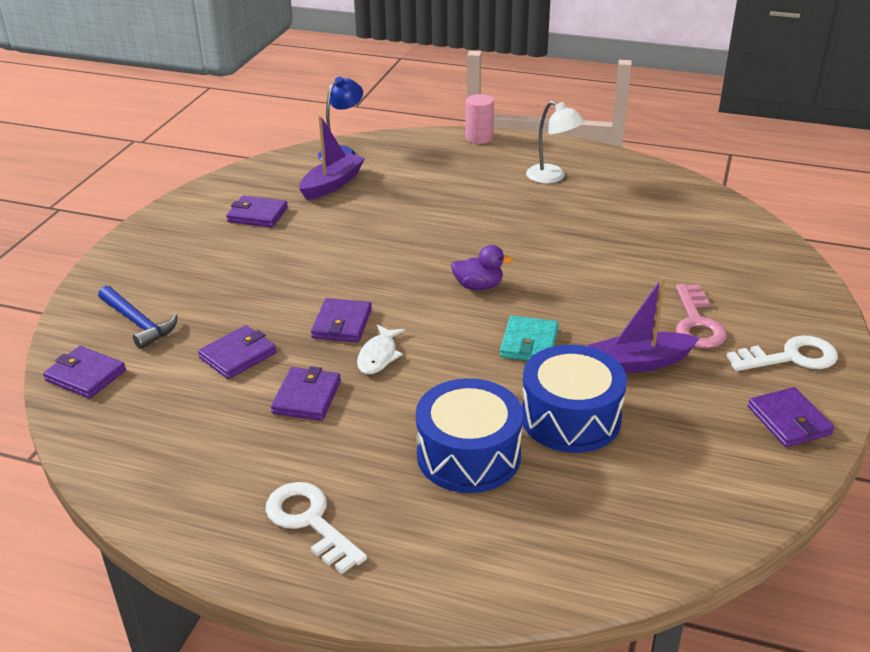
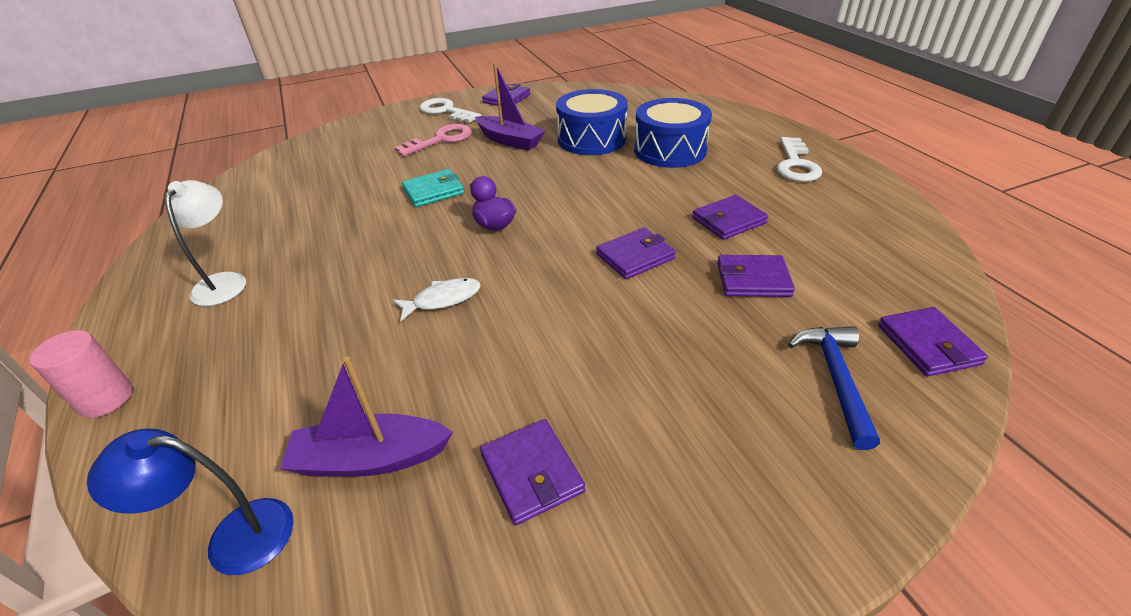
camera: 130 degrees left, 5 degrees up
(378, 356) = (643, 219): white fish -> white fish (443, 299)
(529, 343) = (540, 176): turquoise wallet -> turquoise wallet (433, 191)

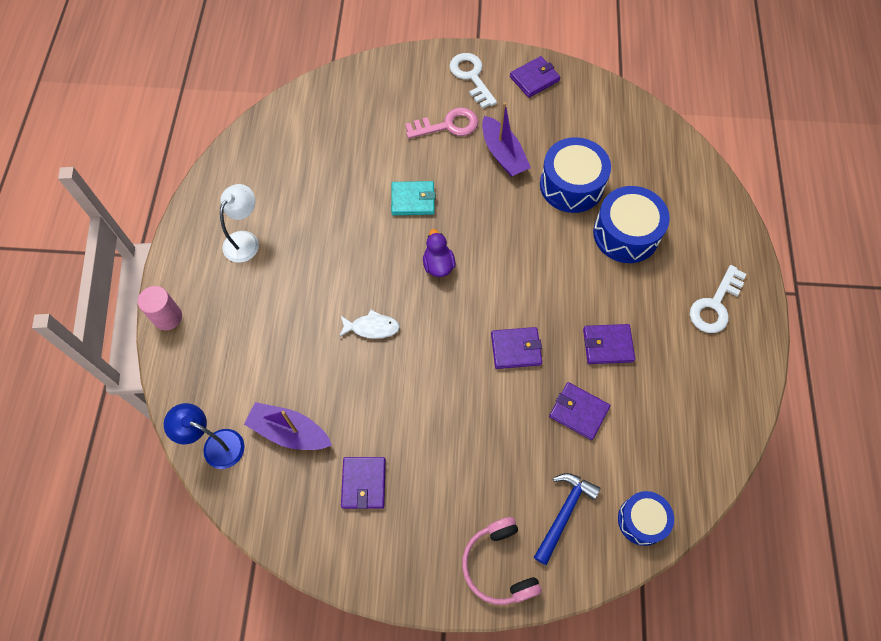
camera: 25 degrees right, 25 degrees up
(816, 483) = (499, 565): none -> pink headphones
(928, 344) = (642, 520): purple wallet -> blue drum

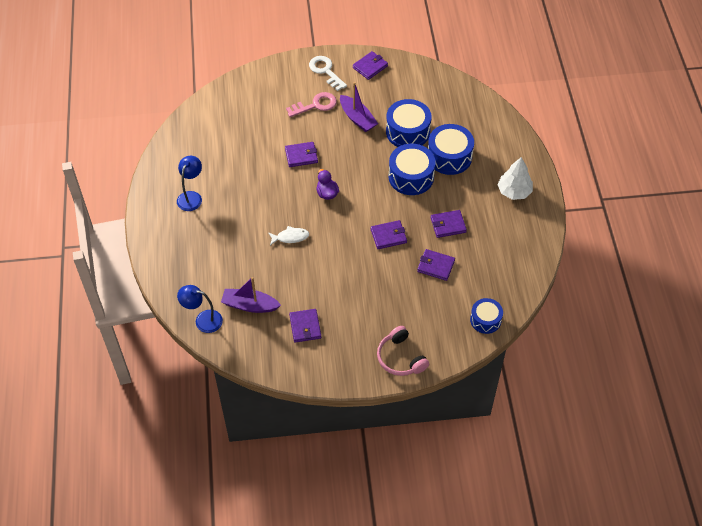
camera: 10 degrees left, 10 degrees down
(168, 317) = (150, 251): pink cylinder -> none
(245, 240) = (191, 197): white lamp -> blue lamp
(413, 200) = (301, 156): turquoise wallet -> purple wallet
(564, 513) = (436, 324): blue hammer -> none
(565, 257) = (411, 177): none -> blue drum
(715, 305) = (514, 191): white key -> white tree

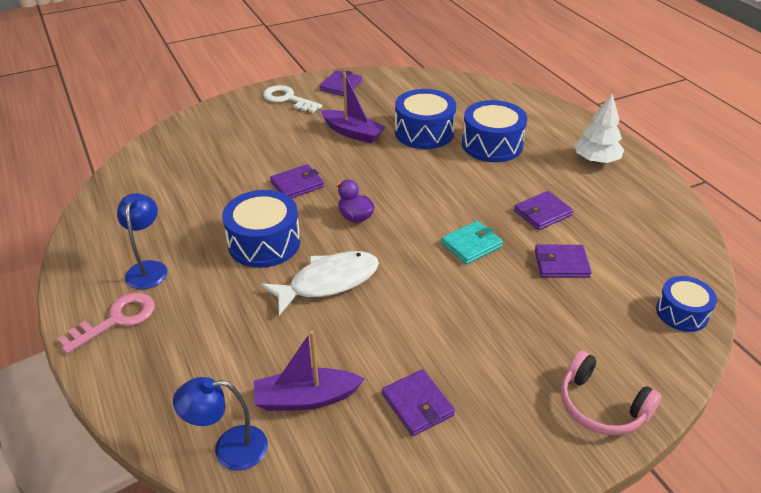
camera: 20 degrees left, 15 degrees down
(290, 237) = (328, 282): white fish -> white fish, size x1.79
(315, 105) = (291, 131): pink key -> pink key (116, 320)
(388, 236) = (471, 245): purple wallet -> turquoise wallet
(411, 177) = (458, 174): blue drum -> blue drum (264, 243)

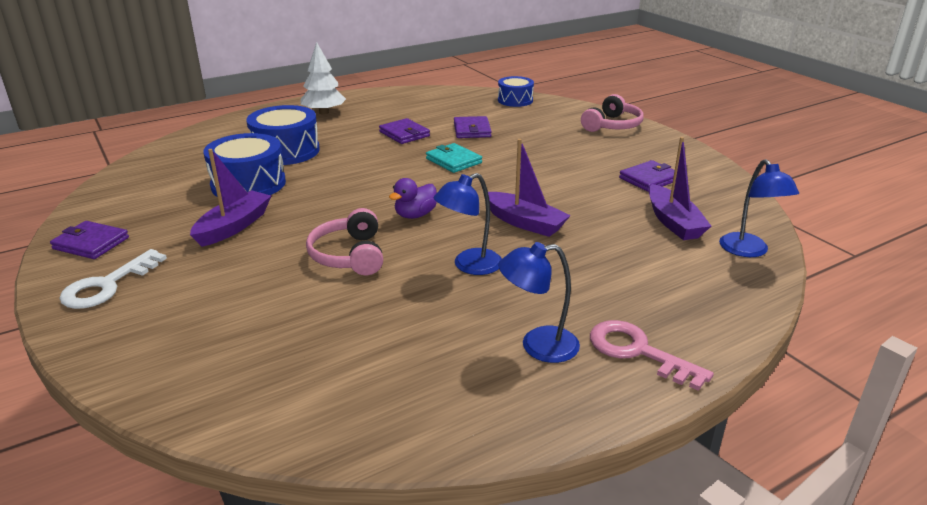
camera: 95 degrees left, 10 degrees down
(264, 243) = (469, 266): blue drum -> blue lamp
(297, 184) = (349, 255): purple wallet -> pink headphones
(328, 282) = (524, 222): white fish -> purple boat

